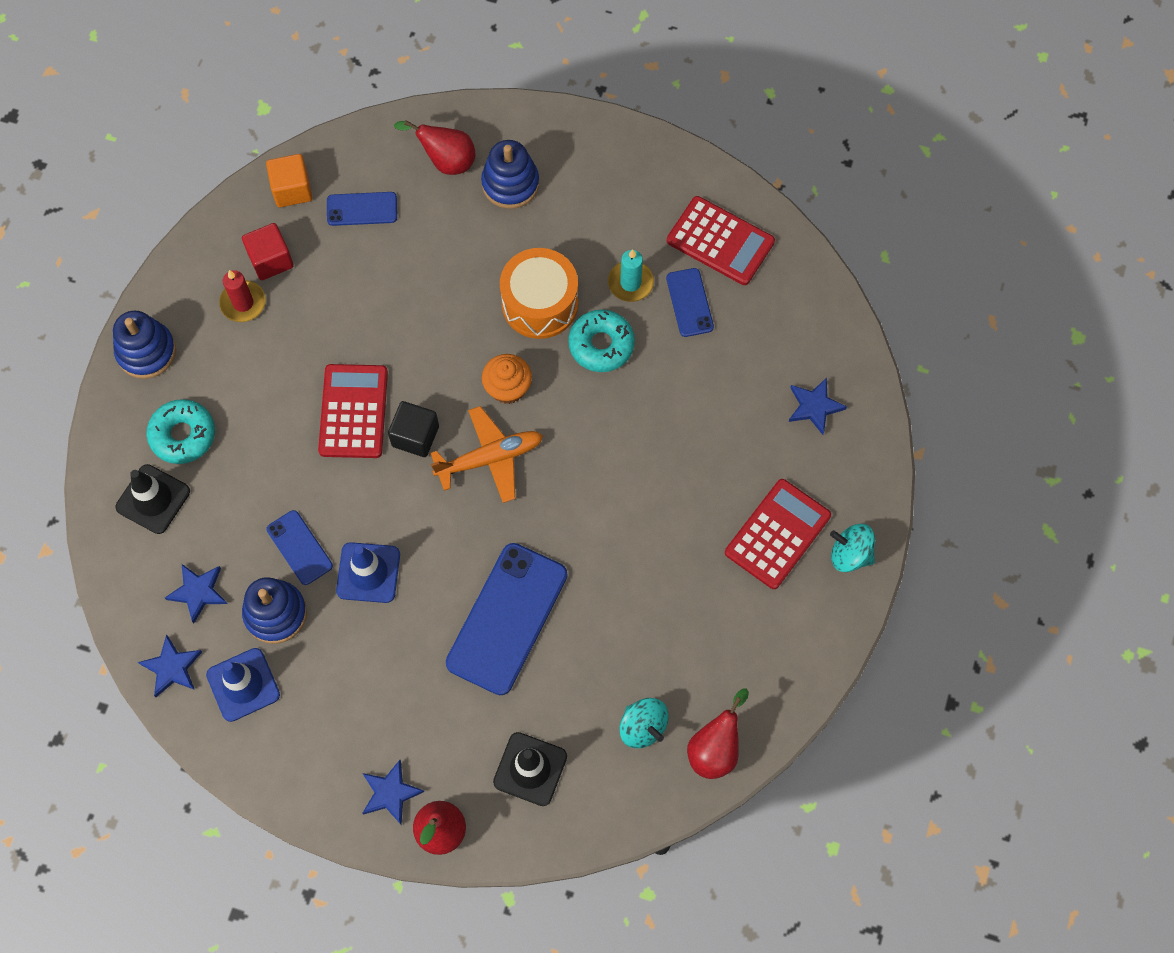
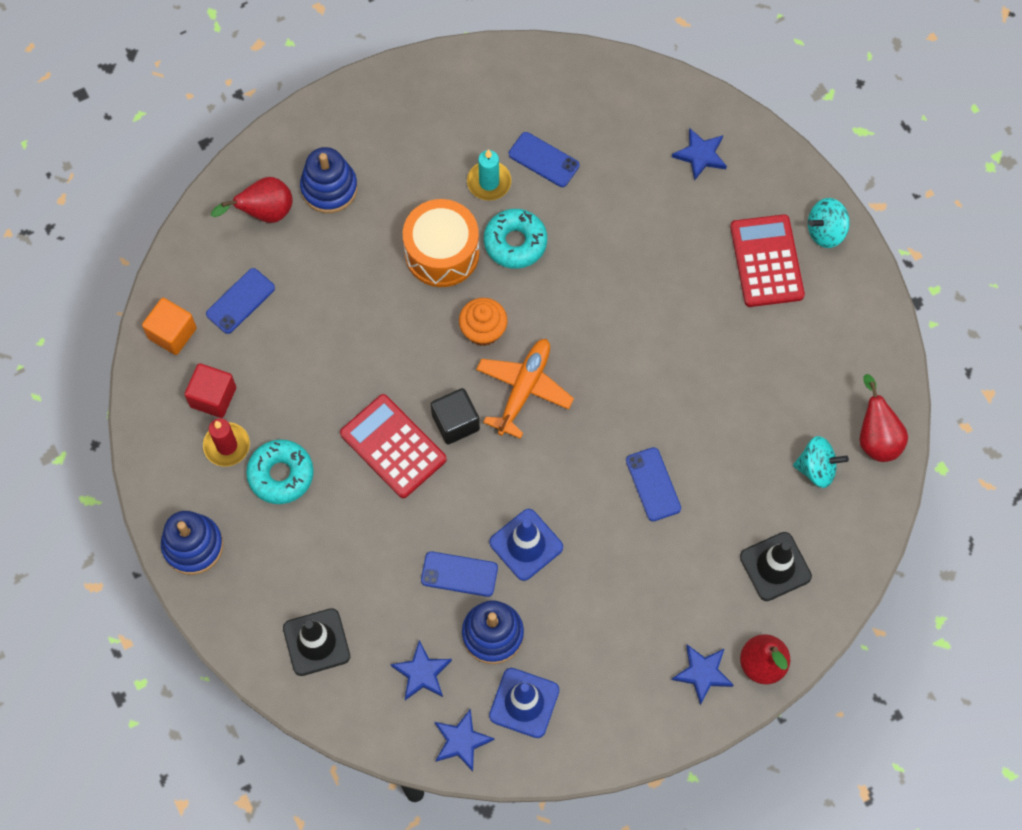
camera: 45 degrees left, 0 degrees up
(183, 435) = (287, 578): turquoise donut -> turquoise donut (281, 475)
(507, 618) = (653, 484): blue phone -> blue phone, size x0.52
(720, 241) = (519, 99): red calculator -> none

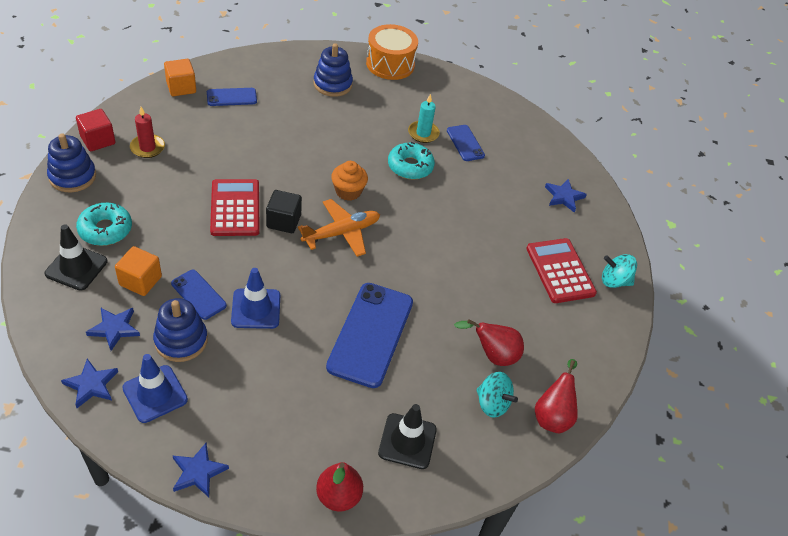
camera: 30 degrees right, 20 degrees down
(213, 397) = (167, 124): red cube -> red cube (98, 140)
(264, 213) = (287, 73): red pear -> red pear (492, 355)
(281, 475) = (159, 178): turquoise donut -> turquoise donut (105, 229)
(391, 605) = (140, 281): none -> orange cube
(442, 253) = (363, 145): orange drum -> orange drum (390, 64)
(653, 484) = (370, 334): blue phone -> blue phone, size x1.93
(702, 673) = (290, 469): blue star -> blue star (198, 472)
(766, 261) = (560, 271): red calculator -> red calculator turned 45 degrees counterclockwise

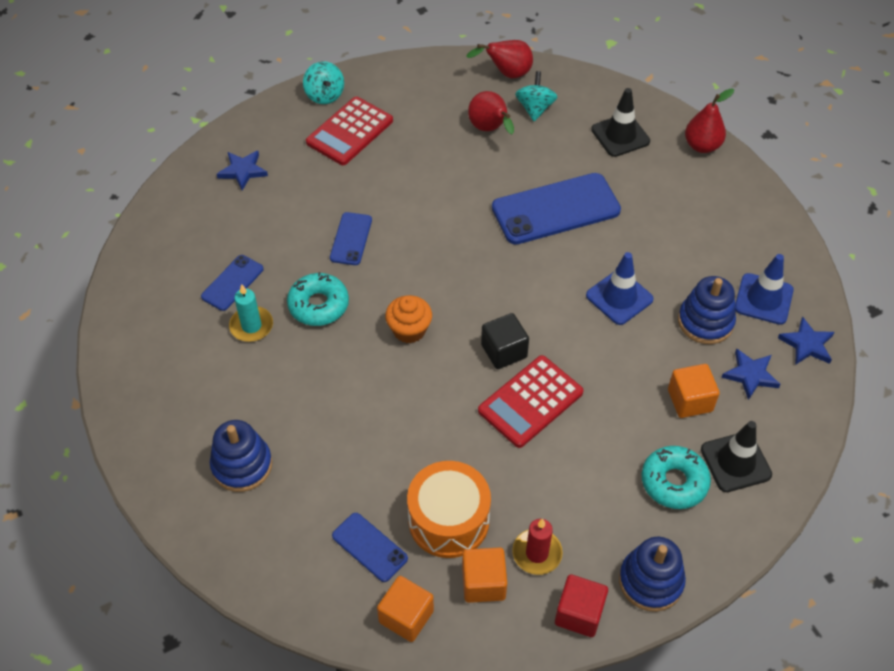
camera: 120 degrees left, 5 degrees up
(160, 120) = (483, 583): none -> orange cube
(198, 294) = (652, 347): blue phone -> blue phone (351, 239)
(198, 472) = (780, 227): blue star -> none
(341, 233) = (469, 299): orange plane -> none
(390, 64) = (142, 436): orange drum -> orange drum (448, 520)

